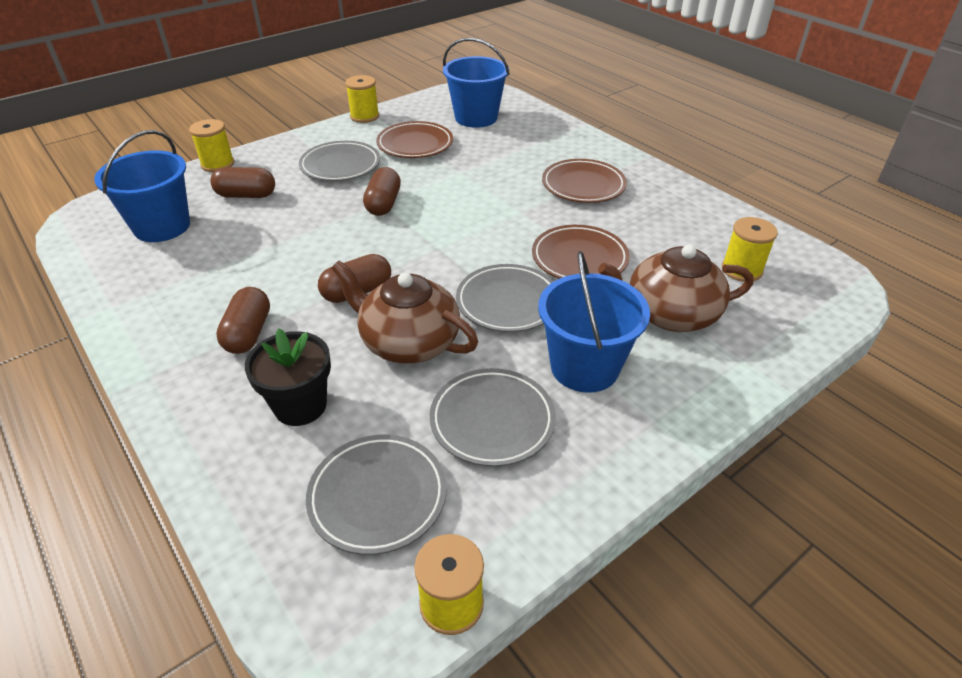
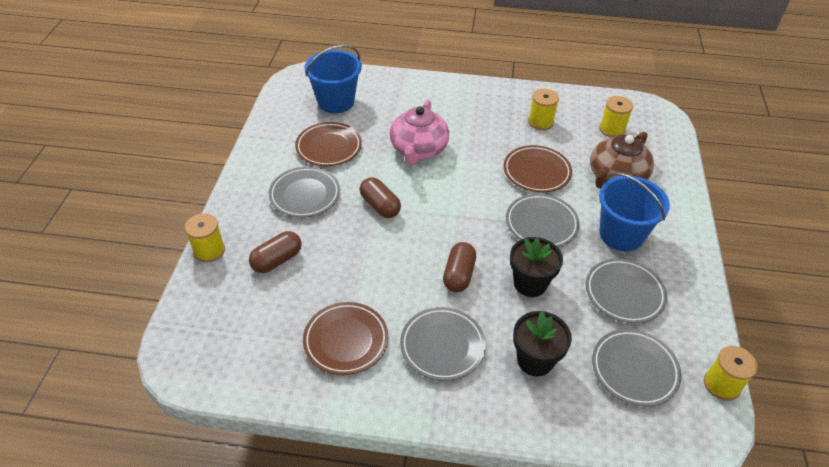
camera: 45 degrees left, 5 degrees up
(162, 226) = (258, 324): blue bucket -> none
(248, 333) = (442, 346): brown capsule -> grey plate
(364, 116) = (254, 143): yellow spool -> yellow spool (540, 122)
(408, 342) = (530, 283): brown teapot -> black flower pot
(488, 182) = (418, 150): none -> pink teapot
(583, 185) = (473, 120): brown plate -> brown plate (346, 341)

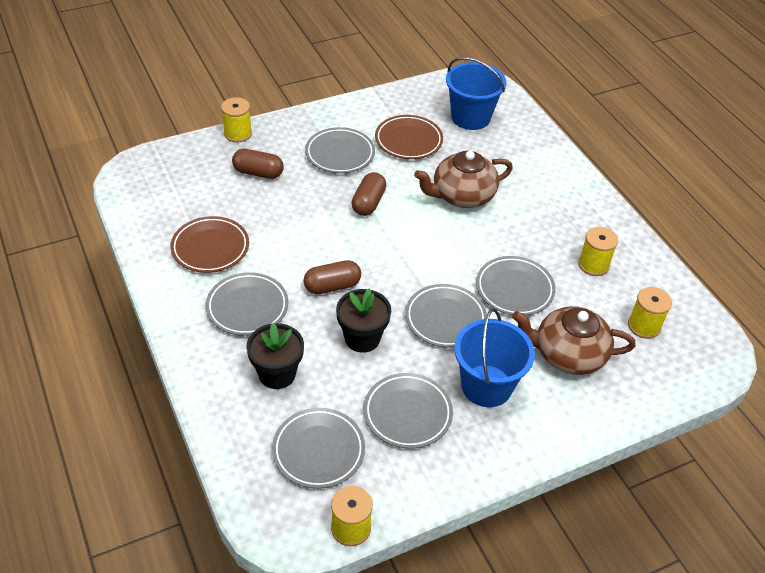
camera: 55 degrees right, 0 degrees up
(418, 150) = (462, 196): pink teapot -> brown teapot
(536, 172) = (514, 289): brown plate -> grey plate

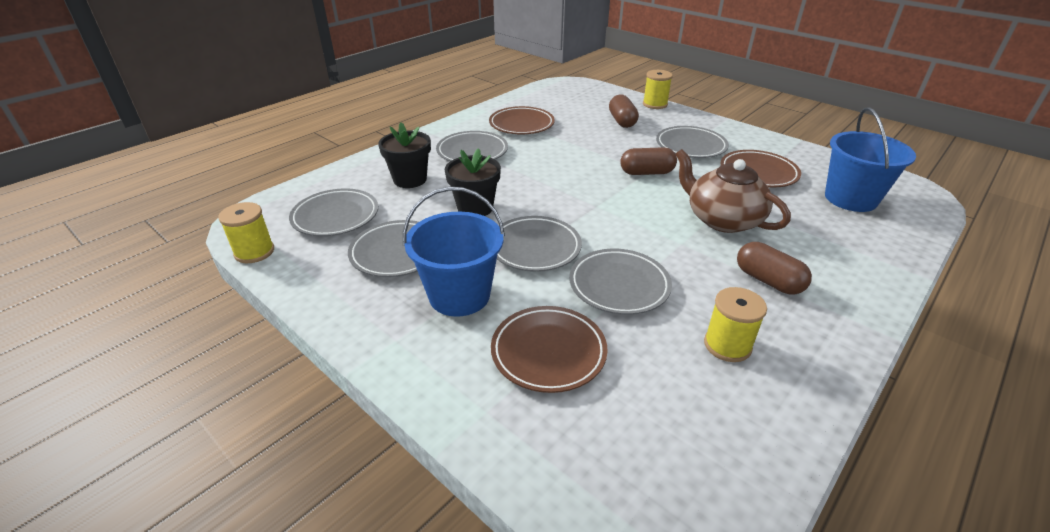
camera: 70 degrees right, 10 degrees down
(332, 286) = (526, 180): brown capsule -> brown capsule (768, 280)
(568, 354) = (548, 352): brown teapot -> brown plate
(644, 326) = (660, 424): yellow spool -> none

